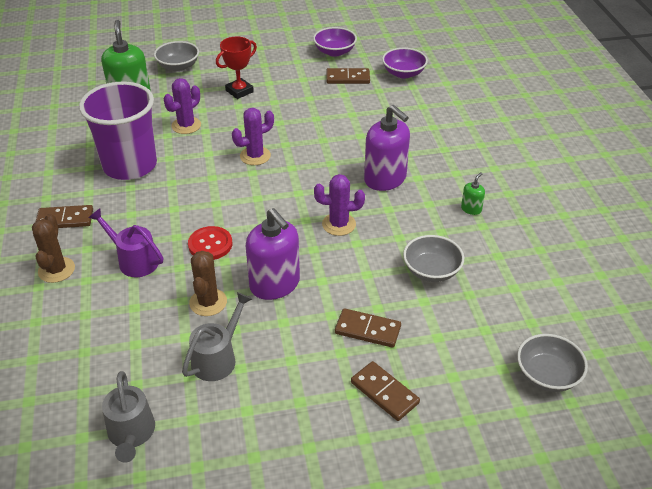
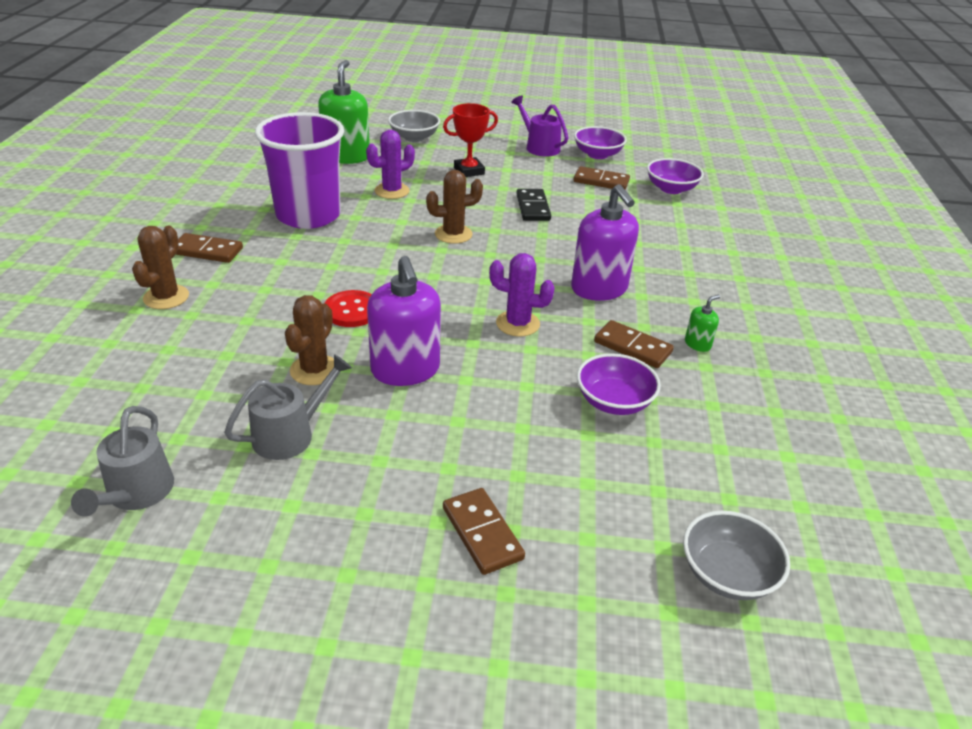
camera: 15 degrees right, 5 degrees down
(134, 260) = (256, 307): purple watering can -> purple watering can (539, 147)
(255, 156) = (453, 234): purple cactus -> brown cactus
(305, 116) = (533, 207): none -> black domino
(367, 330) = (496, 450): brown domino -> brown domino (632, 347)
(431, 271) = (614, 402): grey bowl -> purple bowl

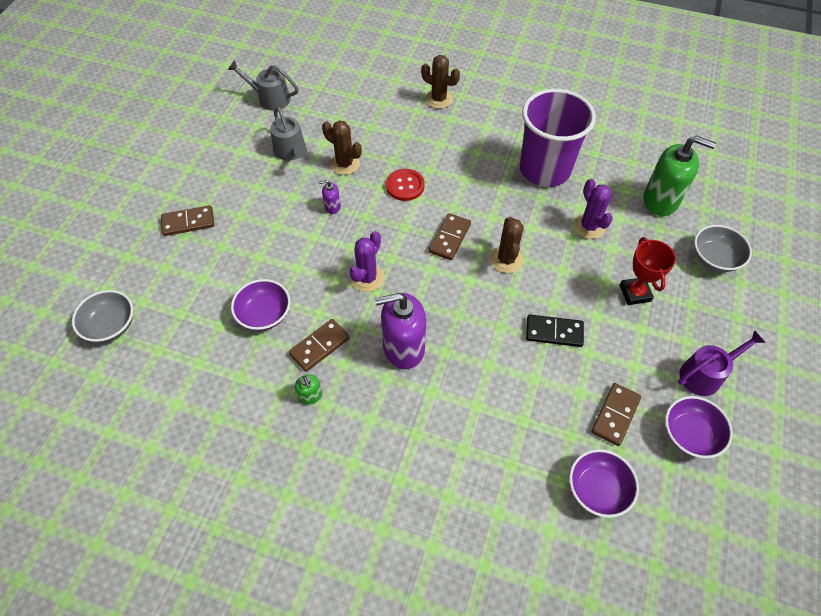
camera: 105 degrees right, 20 degrees up
(207, 251) = (494, 115): brown domino -> brown domino (449, 238)
(405, 370) = (332, 207): purple soap dispenser -> purple soap dispenser, size x0.45

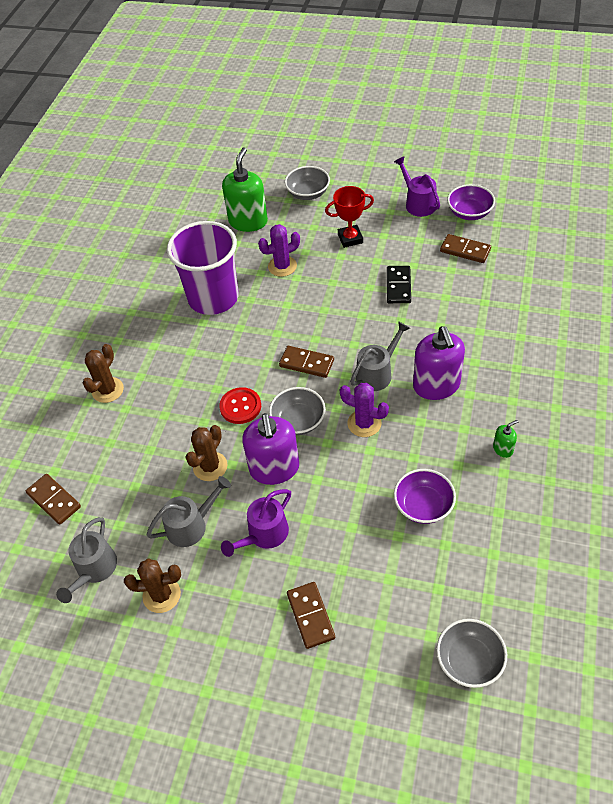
camera: 90 degrees left, 5 degrees down
(269, 196) = (264, 535): none -> purple watering can
(319, 346) = (449, 451): brown domino -> brown domino (54, 500)
(332, 207) = (274, 468): purple soap dispenser -> purple soap dispenser, size x2.23
(380, 227) = (298, 421): none -> grey bowl
(428, 296) = (377, 373): none -> grey watering can
(506, 260) = (327, 320): brown cactus -> brown cactus (161, 595)
(598, 489) = (527, 259): purple bowl -> none

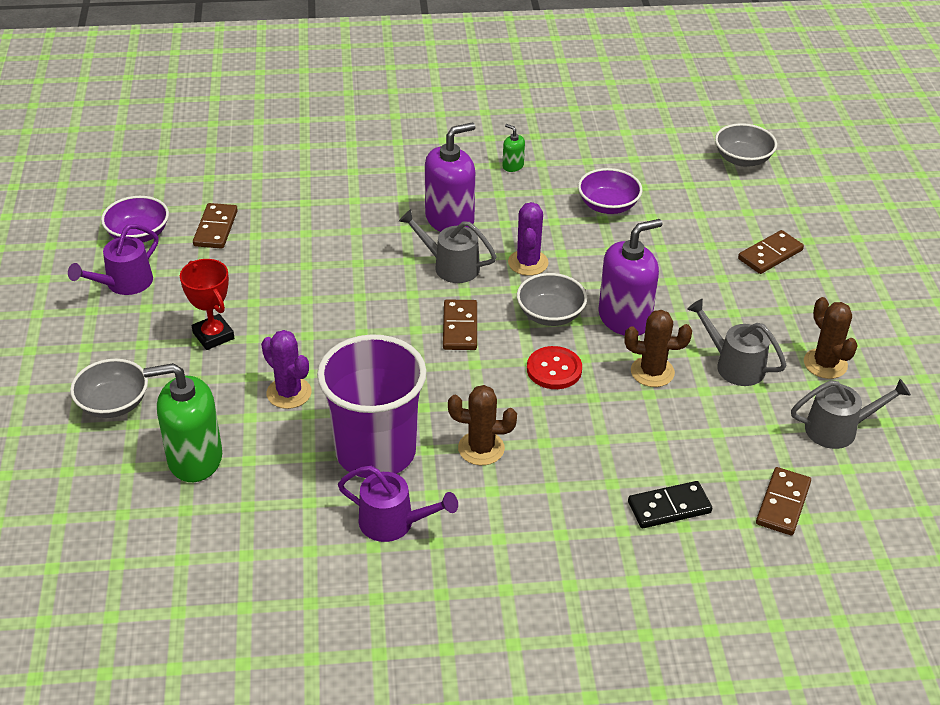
camera: 115 degrees left, 10 degrees down
(107, 390) = (592, 514): brown cactus -> brown cactus (481, 448)
(264, 535) = (709, 306): purple watering can -> purple watering can (394, 523)
(398, 286) = (298, 274): black domino -> black domino (669, 507)

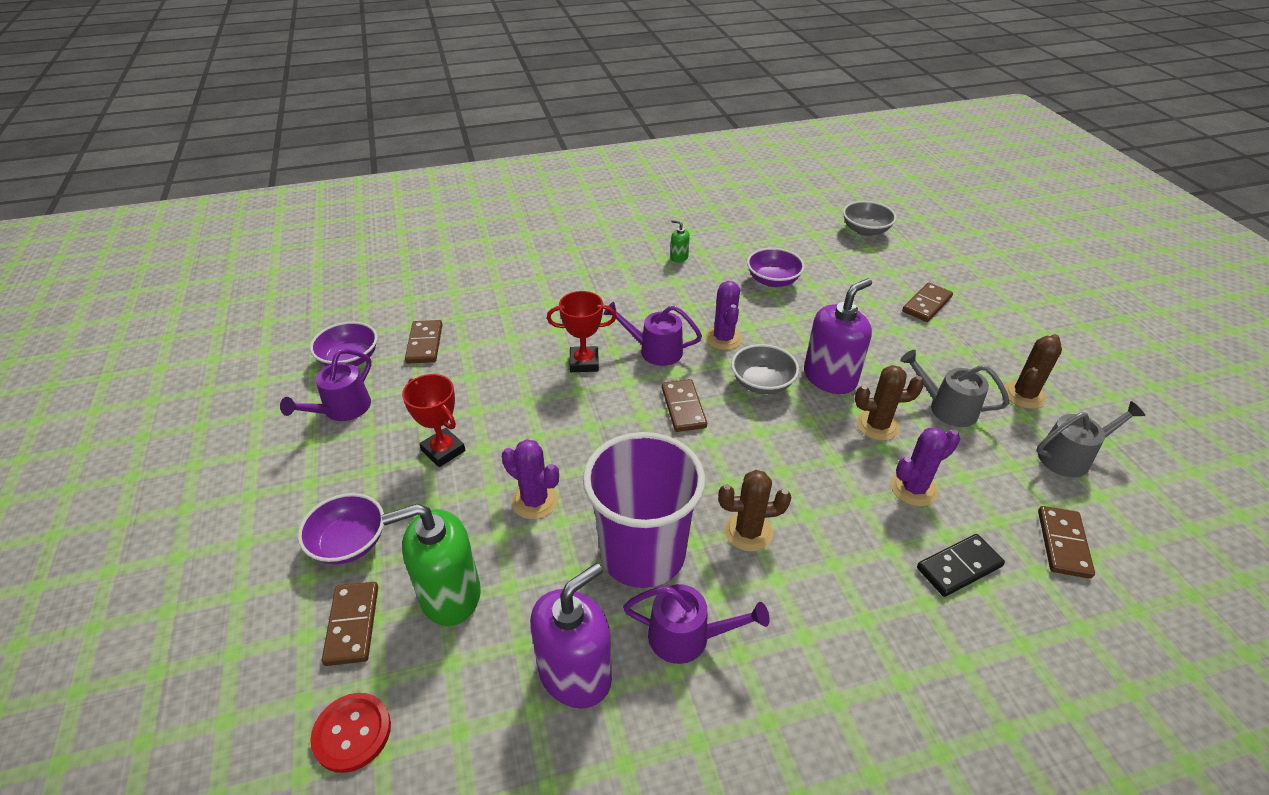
camera: 10 degrees left, 0 degrees up
(107, 469) = (352, 625): none -> brown domino
(113, 404) = (349, 543): grey bowl -> purple bowl
(373, 269) = (584, 363): none -> red trophy
(450, 219) = (640, 309): purple soap dispenser -> purple soap dispenser (575, 674)
(450, 266) = (654, 350): grey watering can -> purple watering can
(554, 369) = (786, 436): red button -> red button (352, 733)
(660, 435) = (913, 489): none -> purple cactus
(825, 364) = (1024, 395): brown cactus -> brown cactus turned 75 degrees clockwise

